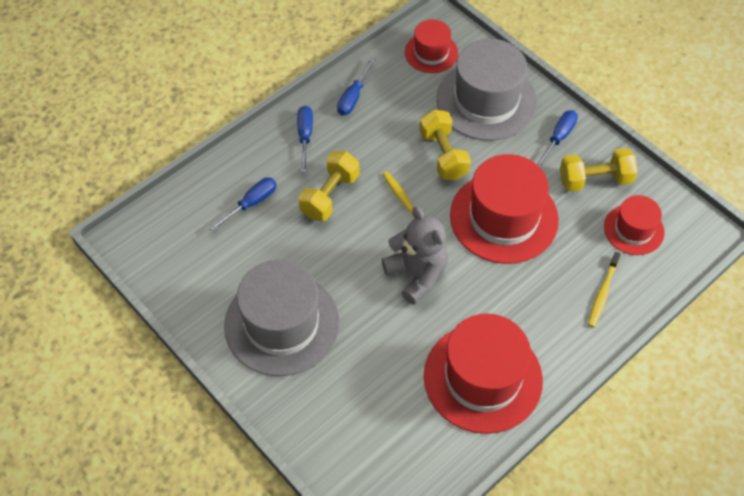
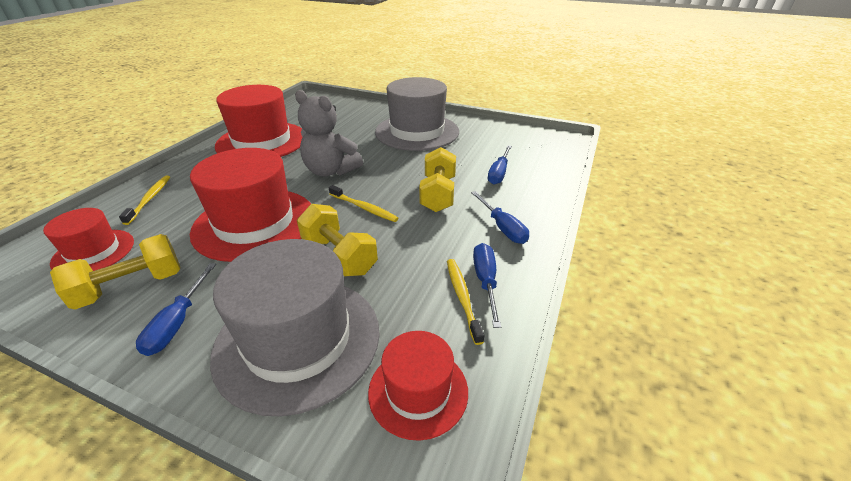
camera: 155 degrees right, 20 degrees down
(376, 92) = (462, 297): none -> yellow toothbrush

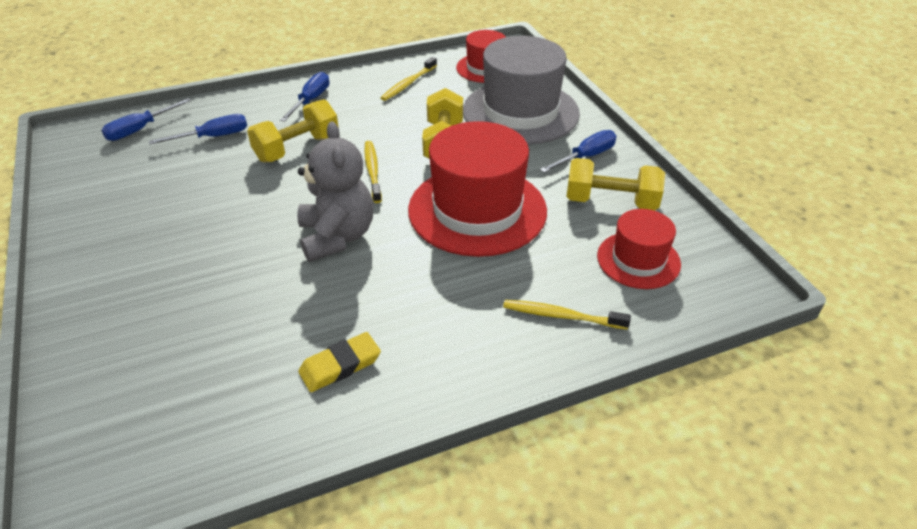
camera: 135 degrees left, 5 degrees up
(150, 199) = (561, 316): yellow toothbrush -> yellow toothbrush turned 60 degrees clockwise
(262, 141) = (340, 365): red hat -> yellow eraser
(417, 132) = (150, 242): grey hat -> none
(485, 281) = (382, 83): blue screwdriver -> blue screwdriver (140, 129)

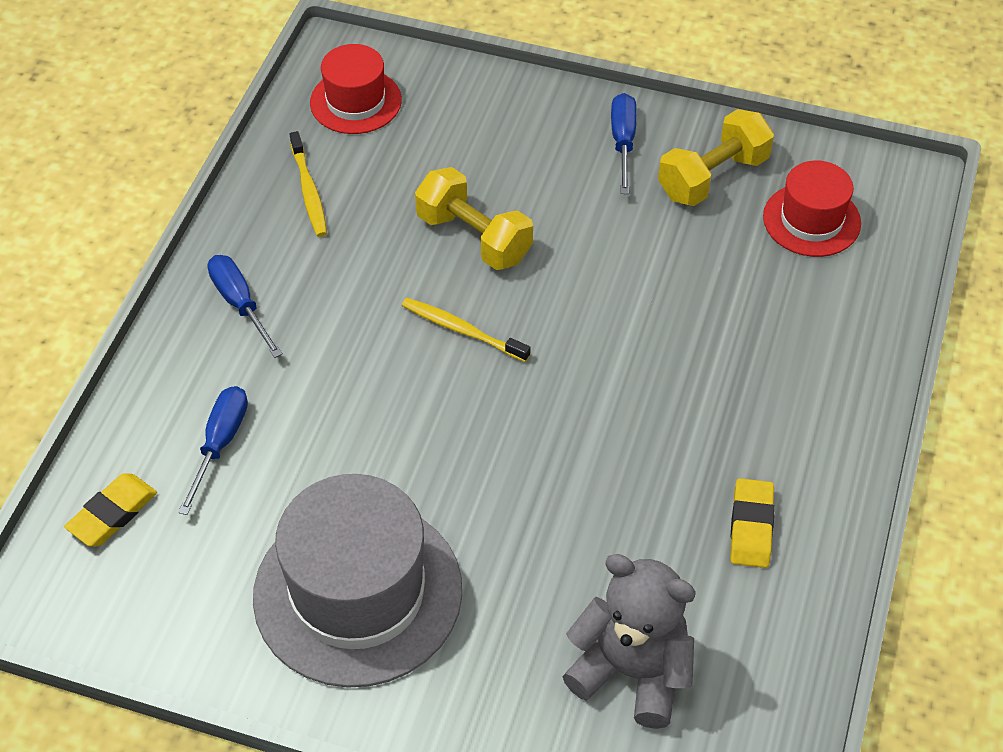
camera: 50 degrees left, 10 degrees up
(140, 129) = (112, 513): blue screwdriver -> yellow eraser
(297, 148) = (340, 373): yellow dumbbell -> none
(337, 237) = (553, 426): grey teddy bear -> grey teddy bear (632, 671)
(477, 210) = (623, 286): red hat -> none
(520, 112) = (484, 135): grey hat -> grey hat (358, 592)
(561, 316) = (831, 325): yellow toothbrush -> none

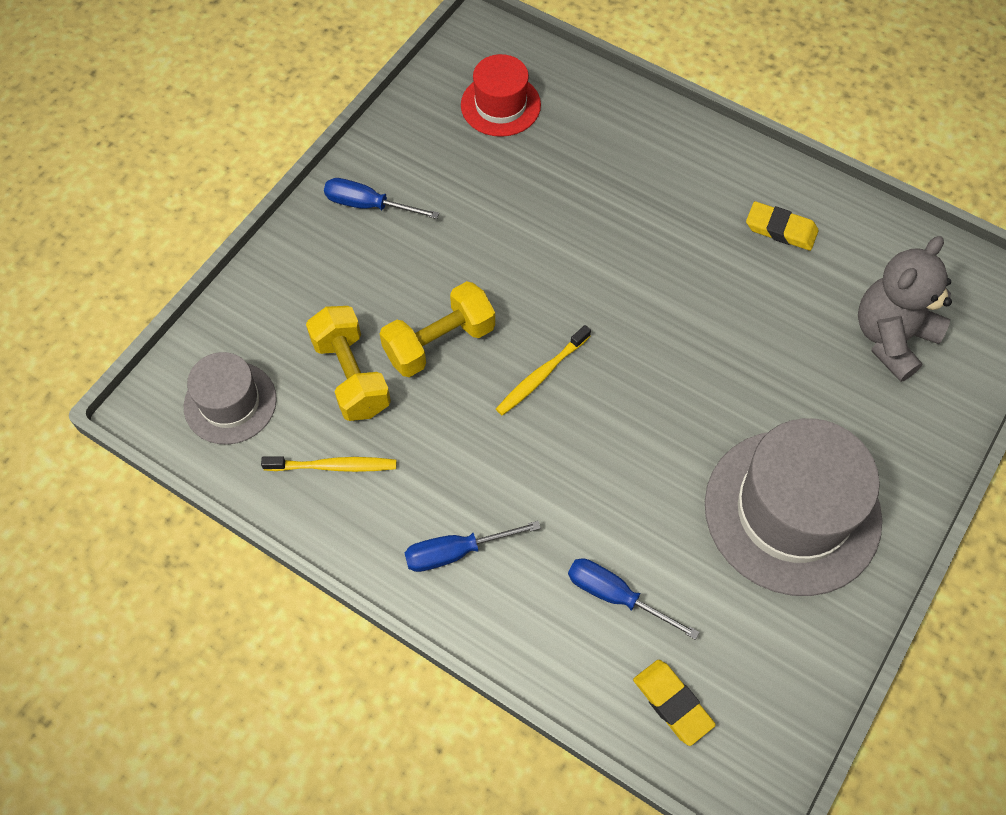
camera: 75 degrees left, 10 degrees up
(355, 101) = (230, 402): red hat -> grey hat
(713, 177) = (432, 154): yellow dumbbell -> yellow dumbbell (351, 375)

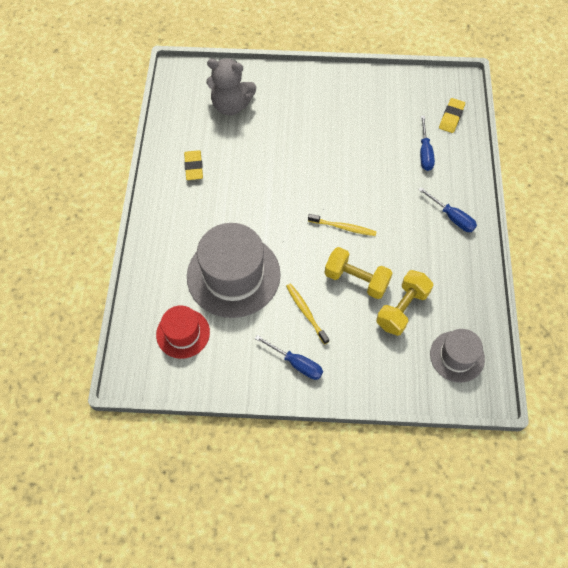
camera: 120 degrees left, 0 degrees up
(334, 466) = (452, 288): yellow toothbrush -> yellow toothbrush (306, 312)
(368, 205) = (296, 363): blue screwdriver -> blue screwdriver turned 45 degrees counterclockwise
(792, 511) = (342, 110): grey hat -> grey hat (233, 275)

